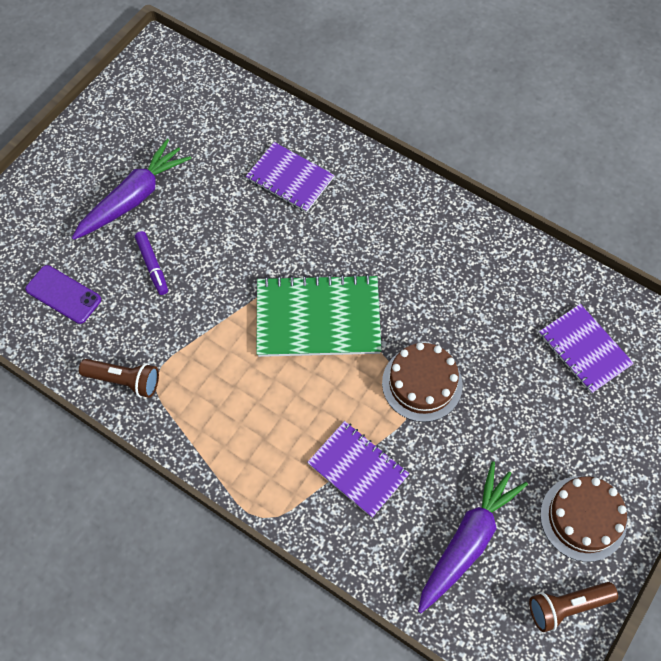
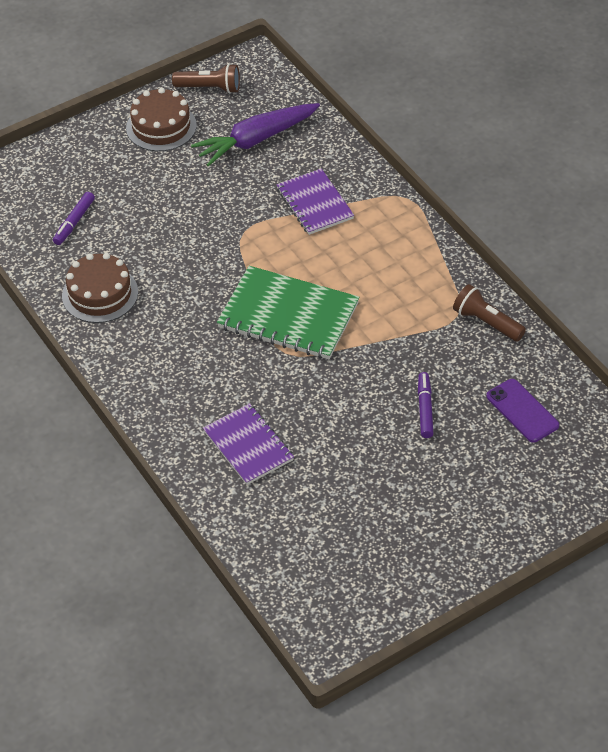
camera: 155 degrees left, 15 degrees down
(134, 197) = (420, 480): purple carrot -> none
(422, 383) = (227, 241): brown cake -> brown cake (100, 294)
(584, 349) = (74, 222): purple notebook -> purple marker

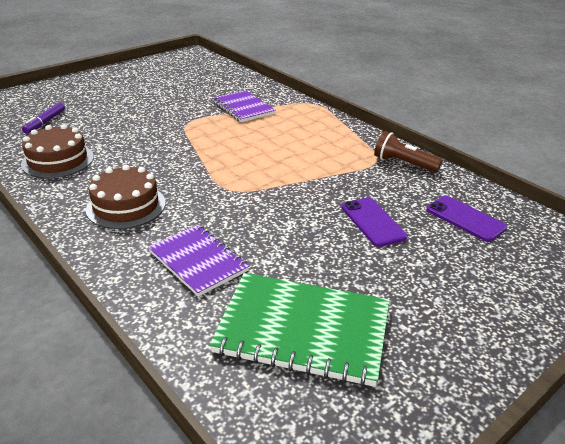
camera: 10 degrees left, 15 degrees down
(161, 126) = (124, 78): brown cake -> brown cake (126, 206)
(210, 88) = (161, 63): brown flashlight -> none
(256, 140) = (195, 82): purple carrot -> none
(288, 316) = (230, 167): green notebook -> green notebook (303, 330)
(425, 409) = (373, 222): purple marker -> purple phone

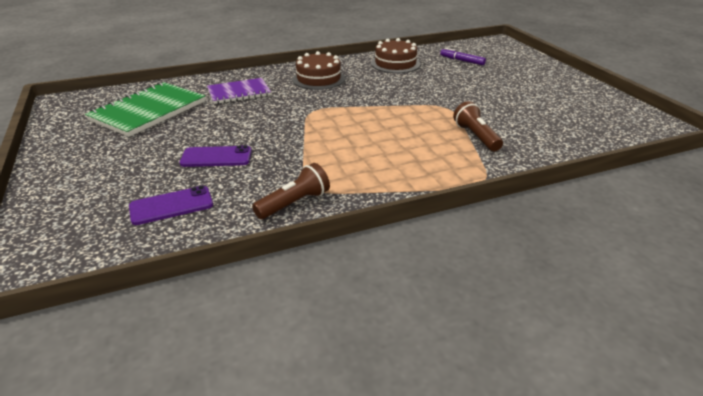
camera: 110 degrees right, 0 degrees up
(243, 108) = (476, 136): purple notebook -> brown flashlight

